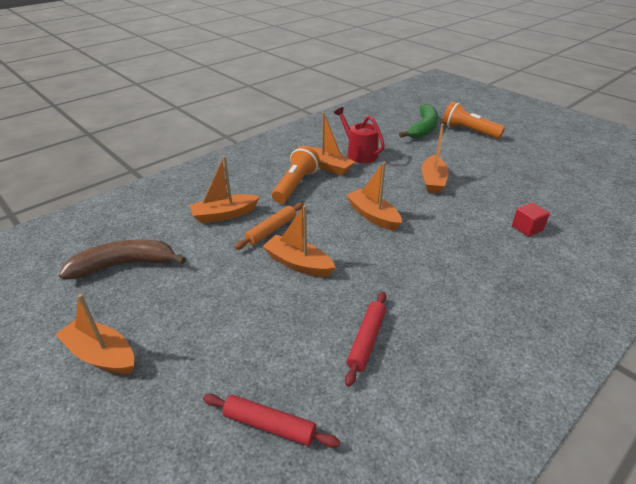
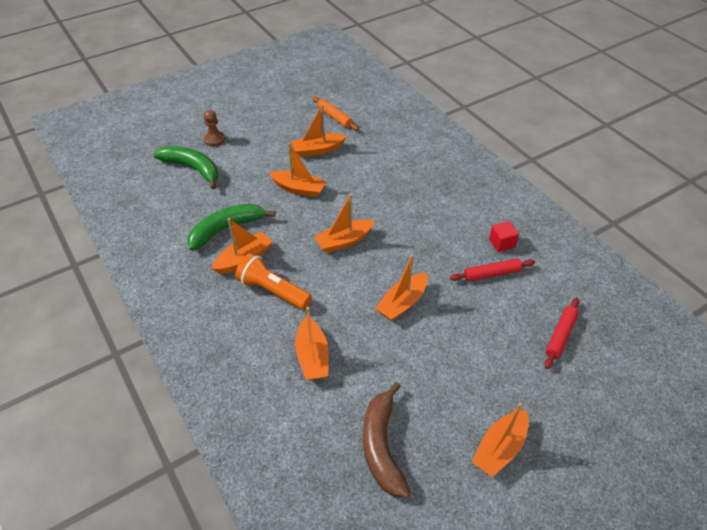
camera: 80 degrees left, 10 degrees up
(271, 230) = (349, 318): orange rolling pin -> orange rolling pin (335, 117)
(359, 153) = (226, 229): red watering can -> green banana
(367, 340) = (491, 274): red rolling pin -> red rolling pin turned 45 degrees counterclockwise
(468, 131) = (214, 139): orange flashlight -> brown pawn
(501, 184) = (318, 150): none -> orange boat
(527, 228) = (382, 157): red cube -> red cube (502, 243)

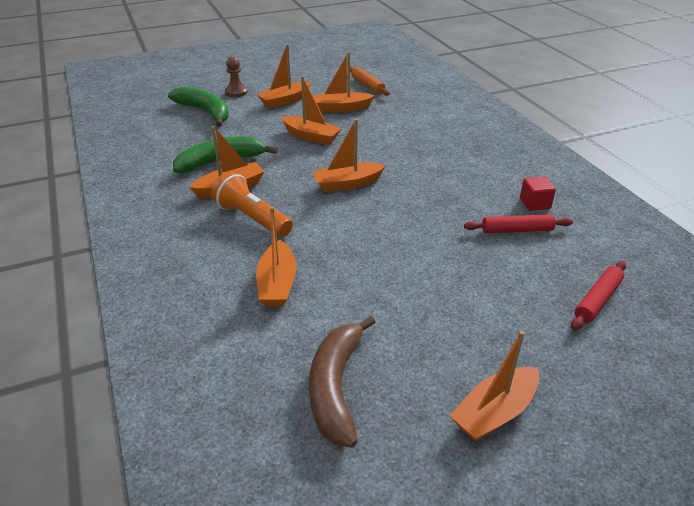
camera: 10 degrees right, 10 degrees down
(402, 303) = (401, 245): orange boat -> orange boat (285, 101)

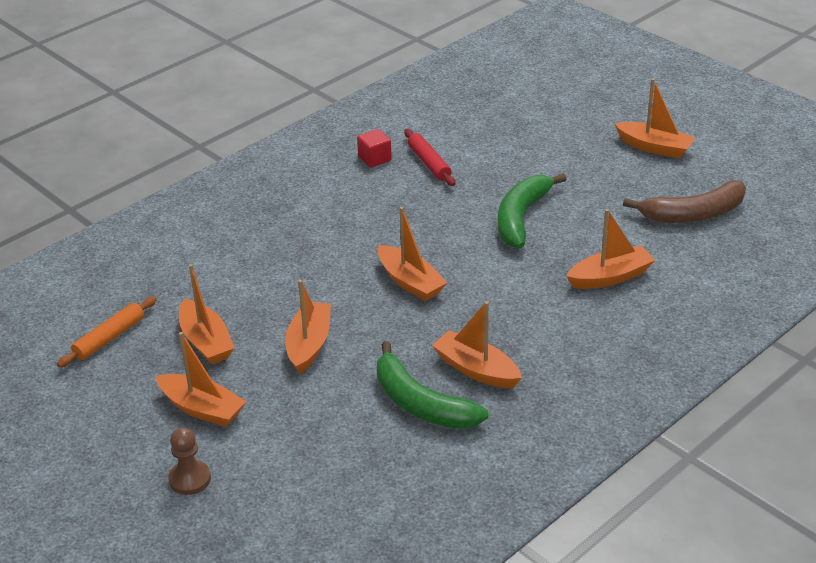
camera: 110 degrees left, 0 degrees up
(205, 112) = (281, 486): green banana -> green banana (521, 218)
(252, 218) = (523, 330): orange flashlight -> none
(597, 300) = (502, 118): red rolling pin -> none

